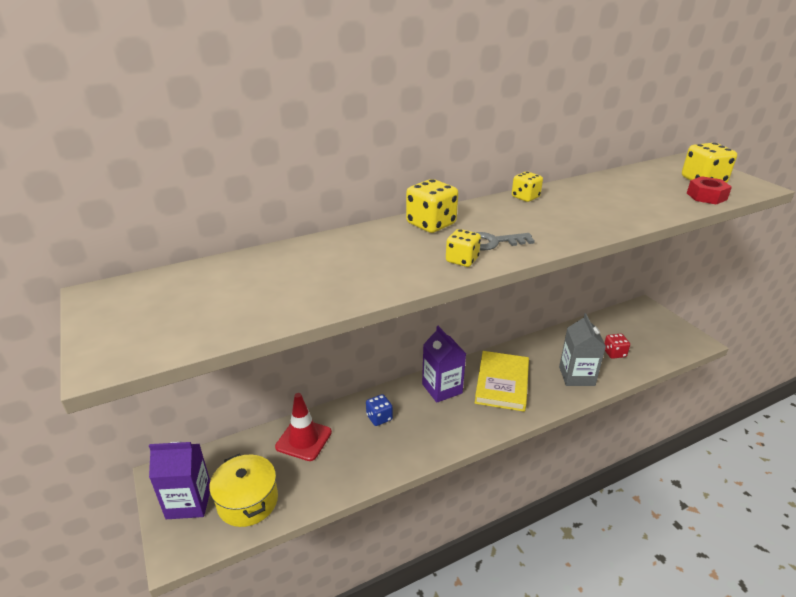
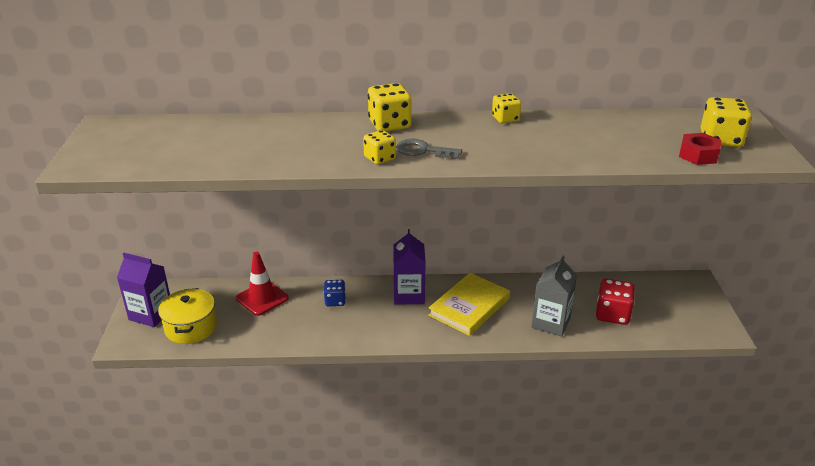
camera: 25 degrees right, 0 degrees up
(614, 353) = (612, 314): red dice -> red dice, size x1.59

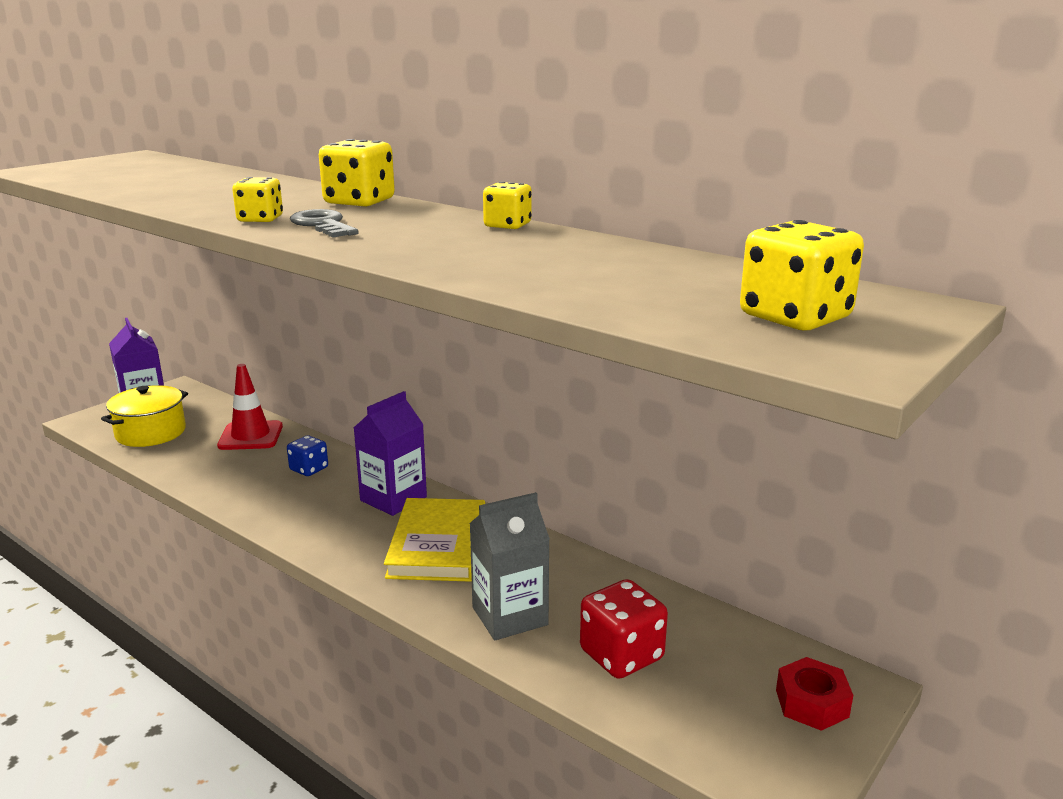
camera: 40 degrees right, 10 degrees down
(469, 307) = (438, 545): yellow book -> yellow book turned 75 degrees counterclockwise
(698, 155) = (691, 320): red nut -> red nut (812, 703)

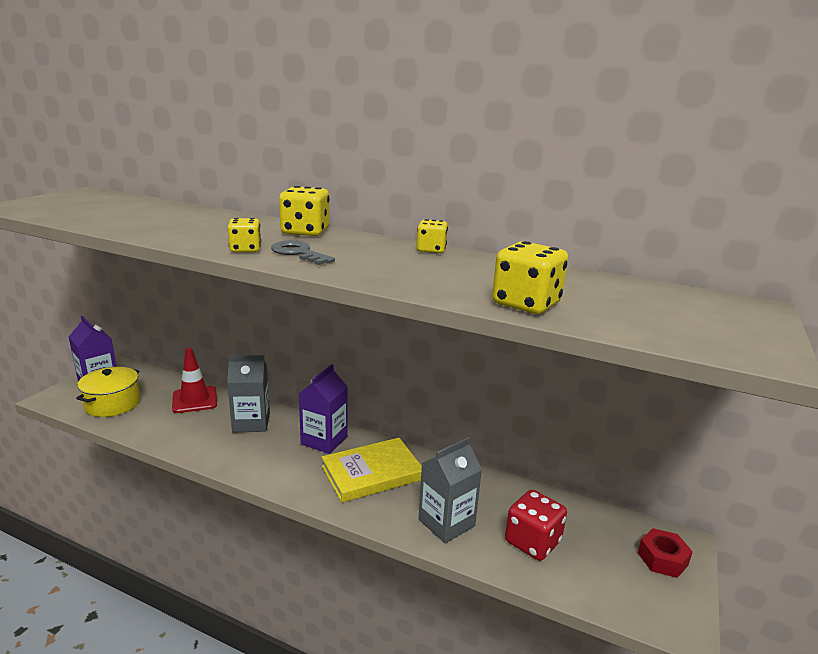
camera: 15 degrees left, 0 degrees up
(309, 469) = (251, 423): blue dice -> grey carton
(438, 545) = (372, 473): yellow book -> yellow book turned 75 degrees clockwise
(795, 317) = (692, 320): yellow dice -> yellow dice (526, 304)

